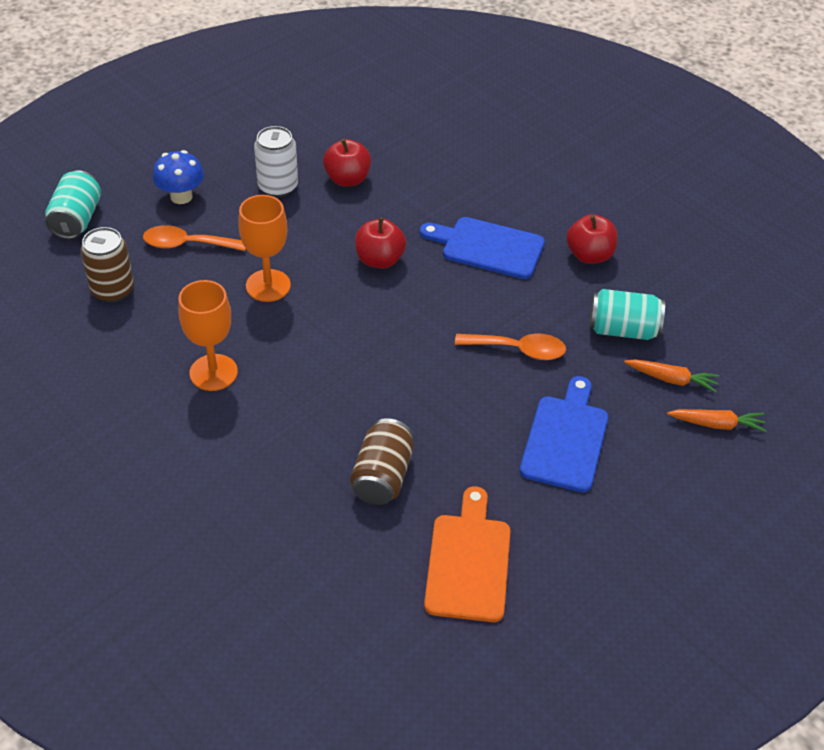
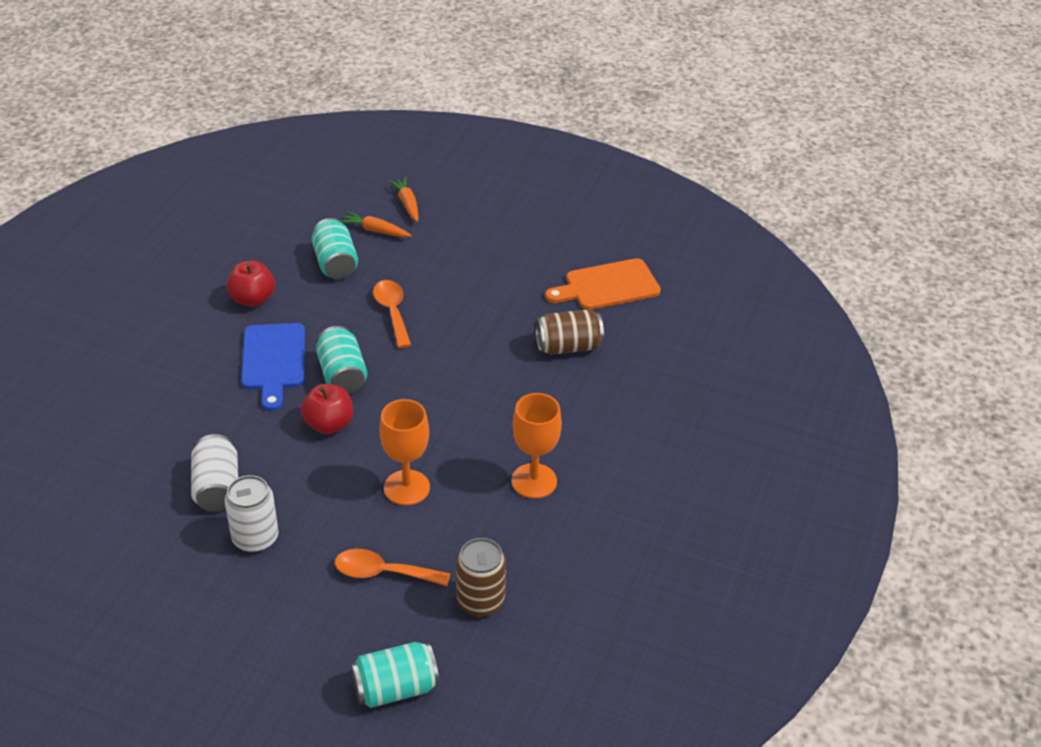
camera: 115 degrees left, 5 degrees down
(181, 196) = (311, 612): blue mushroom -> none
(187, 244) = (383, 573): orange spoon -> orange spoon turned 120 degrees clockwise
(347, 179) = (217, 488): red apple -> white can
(441, 286) = (342, 375): none -> turquoise can
(565, 439) = (469, 268): blue cutting board -> none
(671, 379) = (375, 231): orange carrot -> orange carrot turned 60 degrees counterclockwise

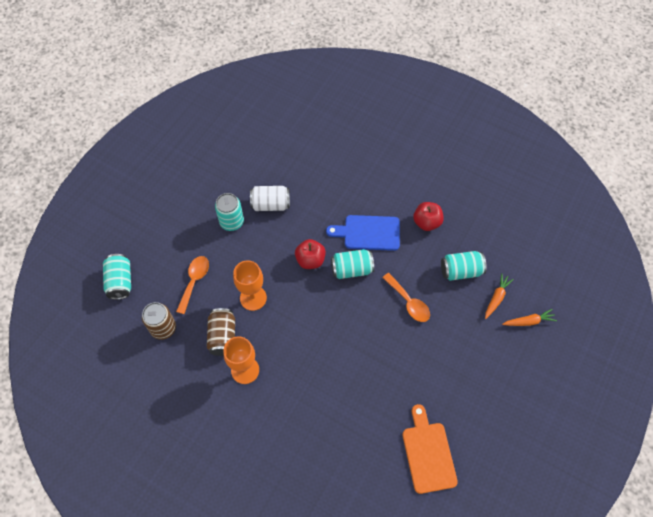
camera: 100 degrees right, 20 degrees up
(255, 538) = (232, 222): white can -> turquoise can
(392, 312) = (408, 302): orange spoon -> orange spoon turned 60 degrees clockwise
(568, 346) = (364, 412): brown can -> brown can (223, 336)

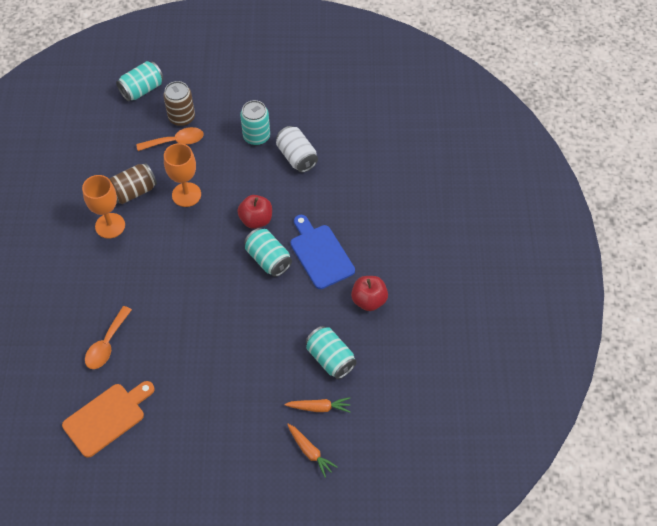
camera: 60 degrees right, 5 degrees down
(163, 328) = (115, 144): brown can -> brown can (182, 118)
(408, 302) = (262, 326): orange spoon -> orange spoon (107, 344)

